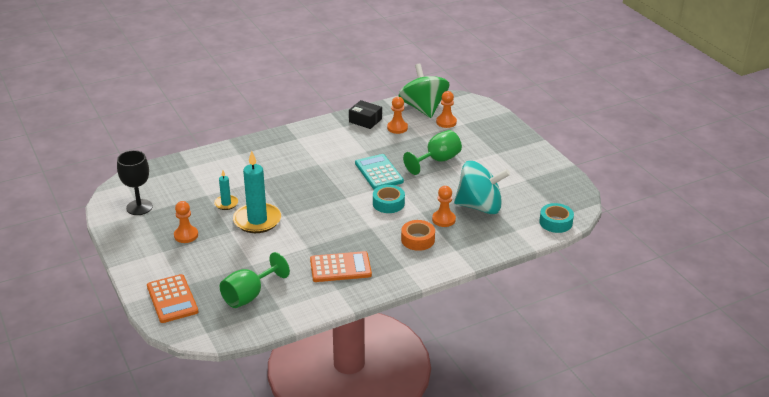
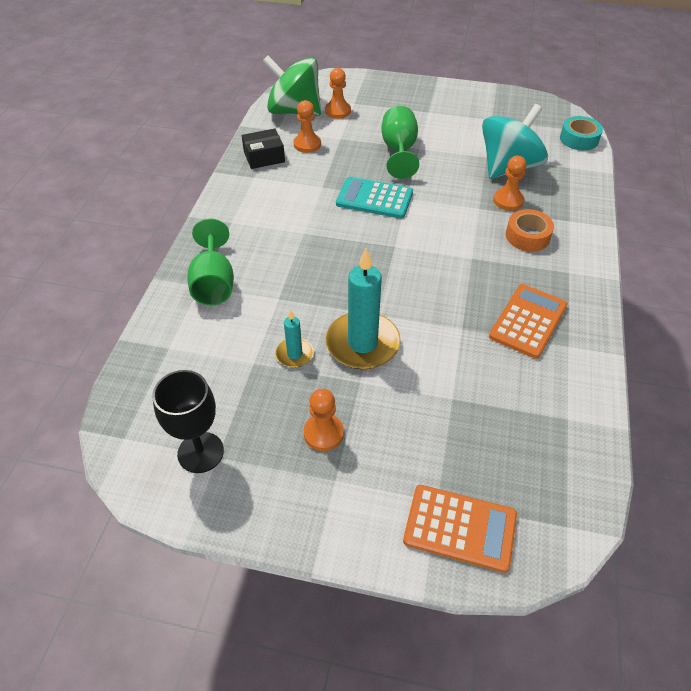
camera: 50 degrees left, 15 degrees up
(249, 295) = (518, 435): green goblet -> green goblet (214, 283)
(388, 203) = (440, 222): turquoise tape -> none

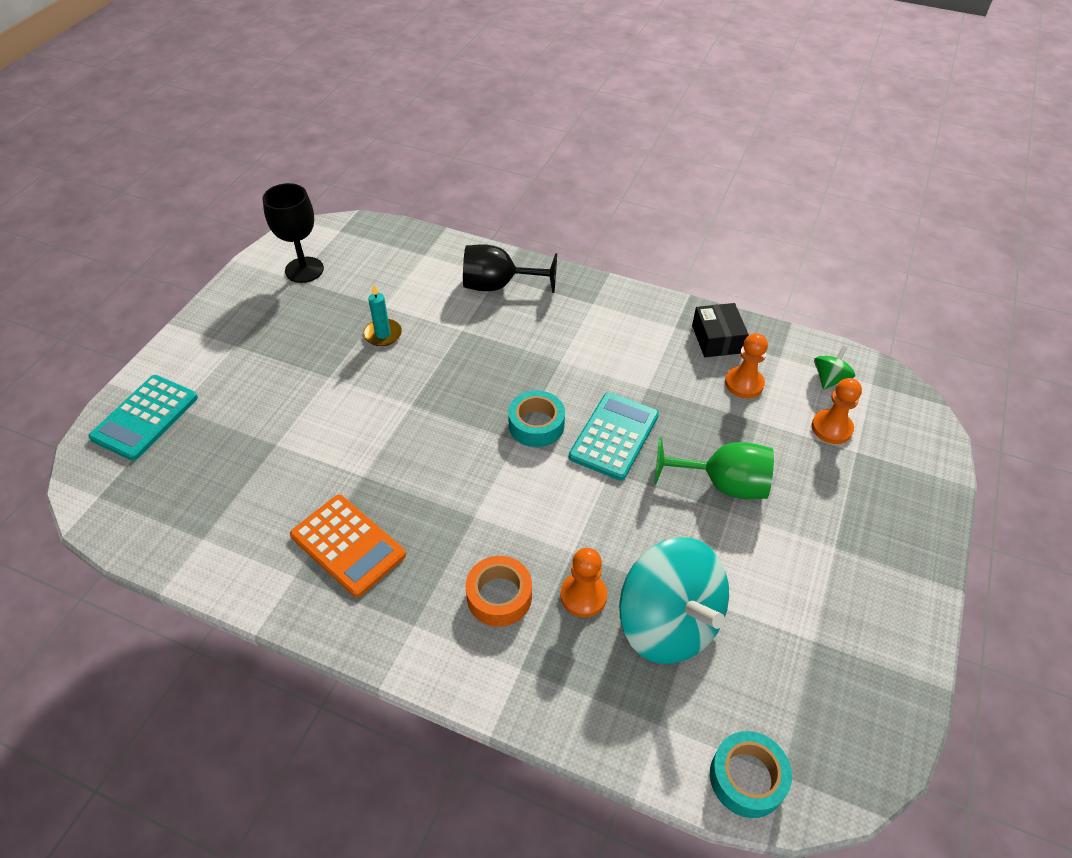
camera: 100 degrees right, 0 degrees up
(214, 283) = (498, 285): green goblet -> black goblet
(294, 111) = (829, 379): green spinning top -> green spinning top, size x0.43
(323, 433) = (284, 343): orange pawn -> none
(362, 343) = (375, 386): turquoise candle -> none
(376, 238) = (536, 425): none -> turquoise tape
(460, 528) = (145, 417): orange calculator -> turquoise calculator

